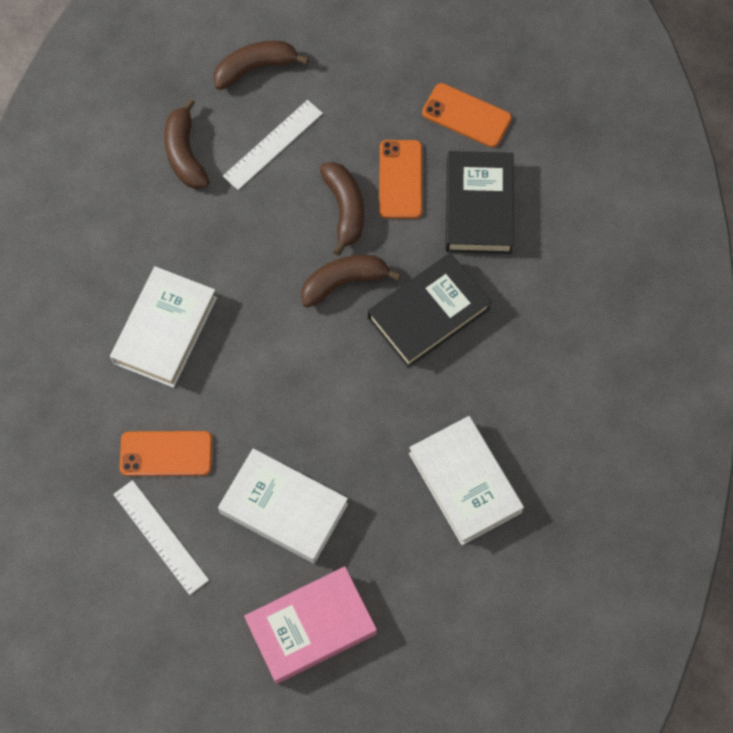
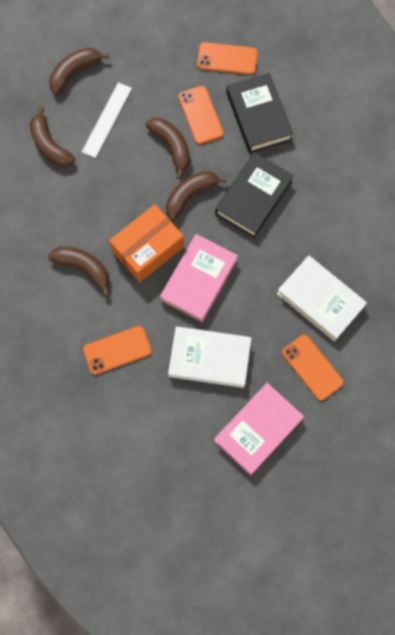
camera: 20 degrees left, 5 degrees up
(160, 537) = (135, 406): white ruler -> none
(165, 330) = (83, 268): white book -> brown banana
(259, 334) = (148, 249): none -> orange box
(311, 398) = (198, 280): none -> pink book
(417, 569) = (312, 367): none -> orange phone

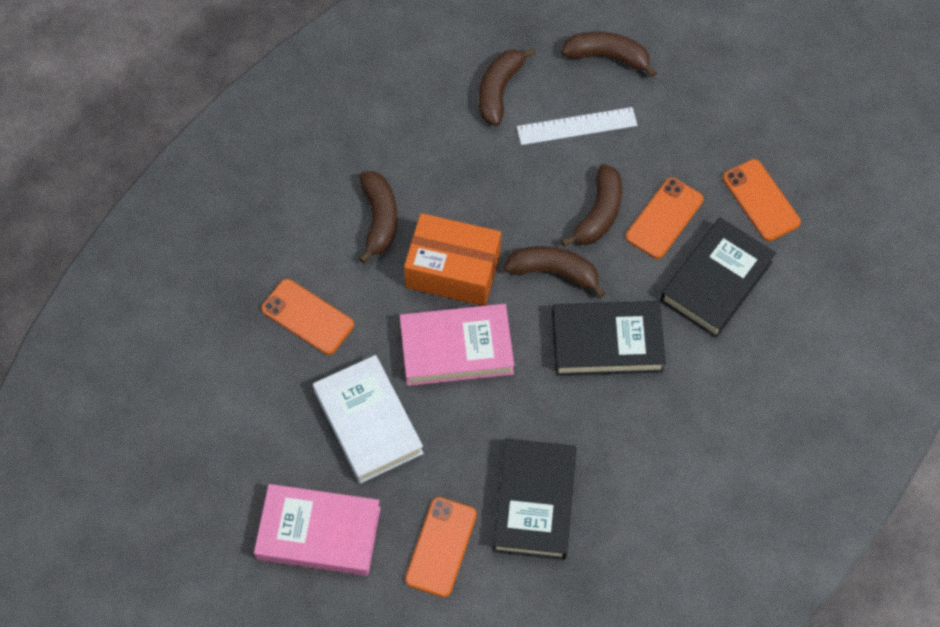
camera: 55 degrees right, 10 degrees down
(320, 300) = (534, 502): white book -> black book

